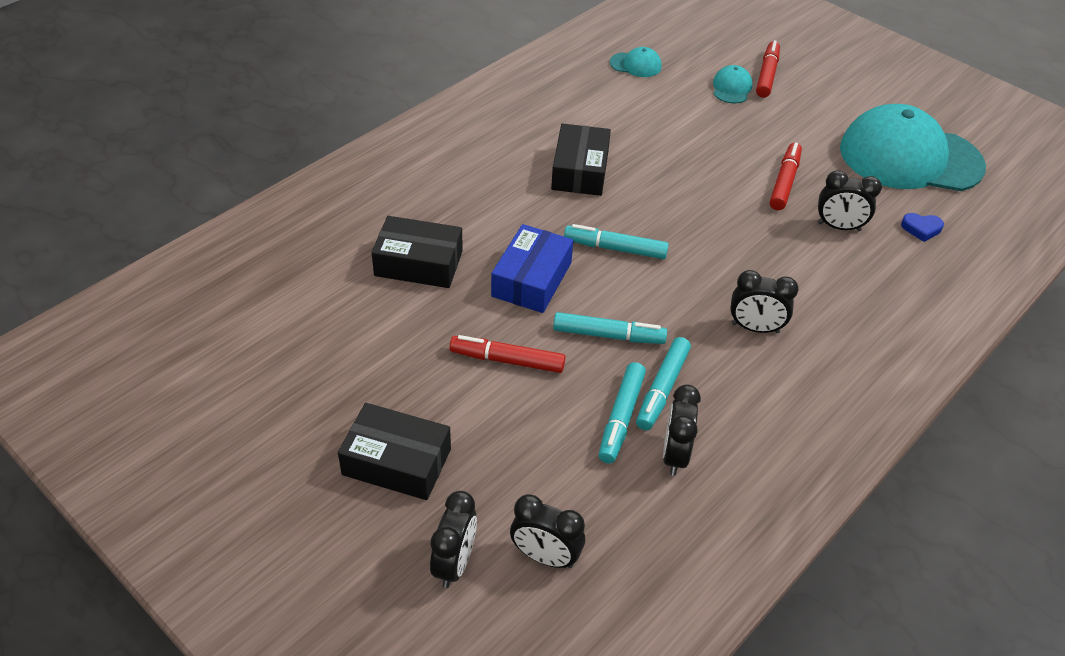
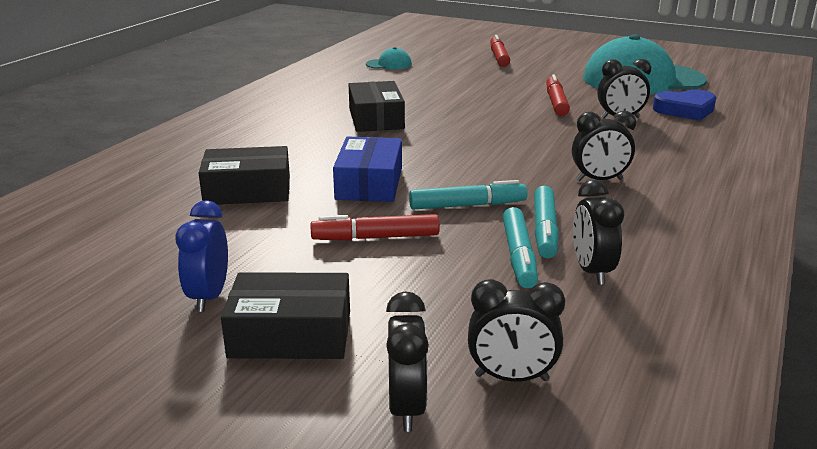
camera: 15 degrees left, 20 degrees down
(347, 400) = (209, 296): none -> blue clock
(615, 248) = (437, 155): turquoise marker -> none
(731, 88) = (475, 66): turquoise cap -> none
(921, 229) = (685, 110): blue heart -> blue heart, size x1.77

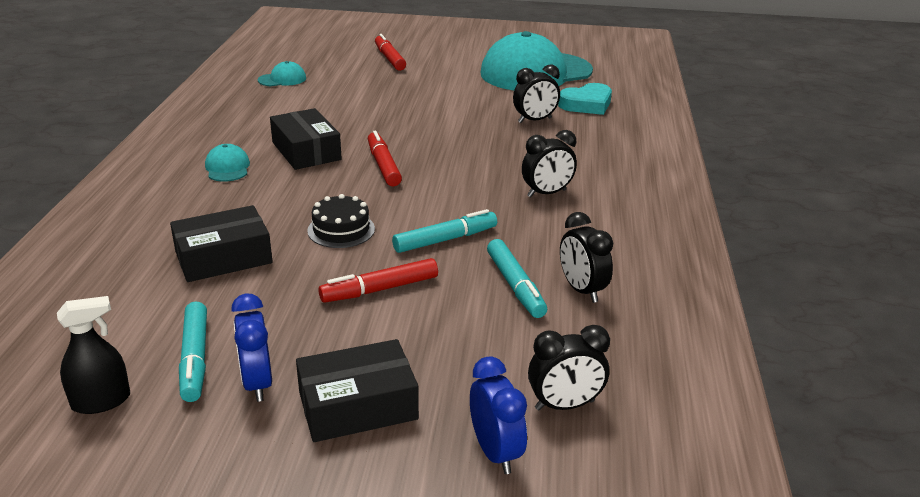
camera: 20 degrees left, 5 degrees up
(66, 286) = (101, 401): none -> black spray bottle
(297, 123) = (227, 167): none -> turquoise cap
(369, 183) = (341, 230): blue box -> black cake
(406, 407) = (495, 452): black clock -> blue clock
(545, 230) = (525, 255): turquoise marker -> turquoise marker (195, 359)
(556, 102) = (470, 109): red marker -> red marker (383, 165)
(685, 110) = (586, 104): blue heart -> turquoise heart

